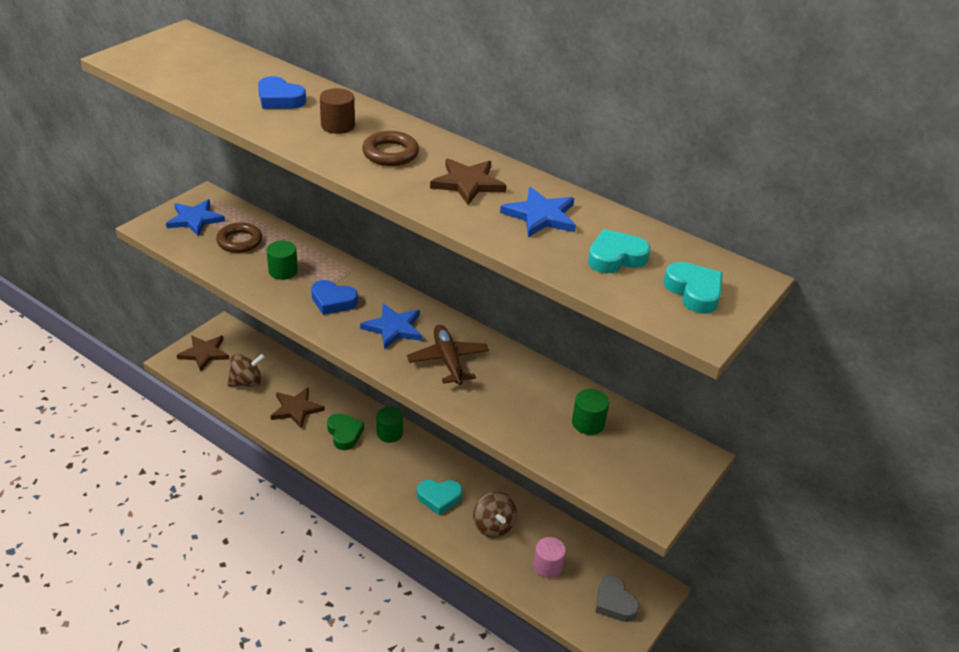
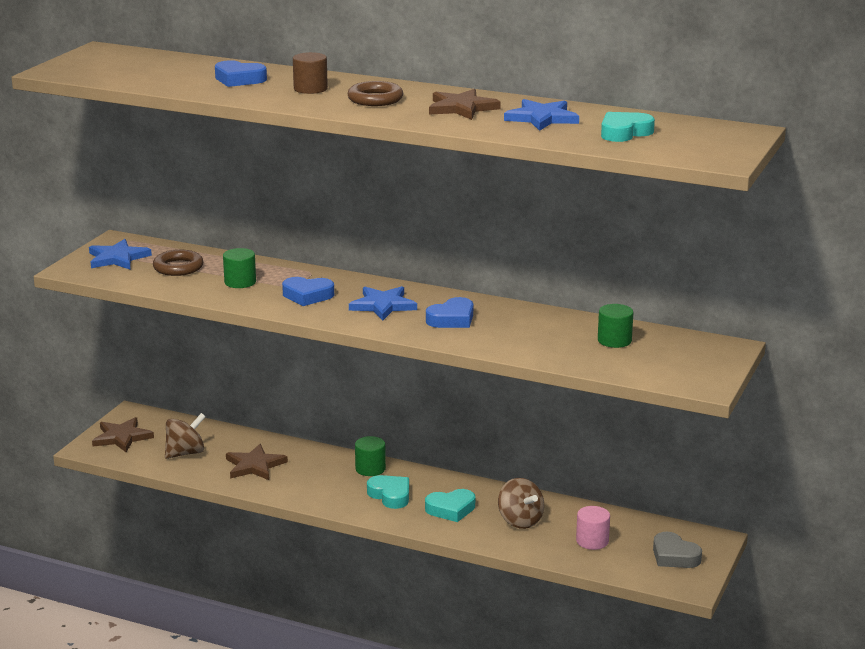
camera: 10 degrees left, 15 degrees down
(344, 434) = (320, 477): green heart -> none
(448, 360) = (452, 319): brown plane -> blue heart
(694, 292) = (704, 142): turquoise heart -> turquoise heart (390, 495)

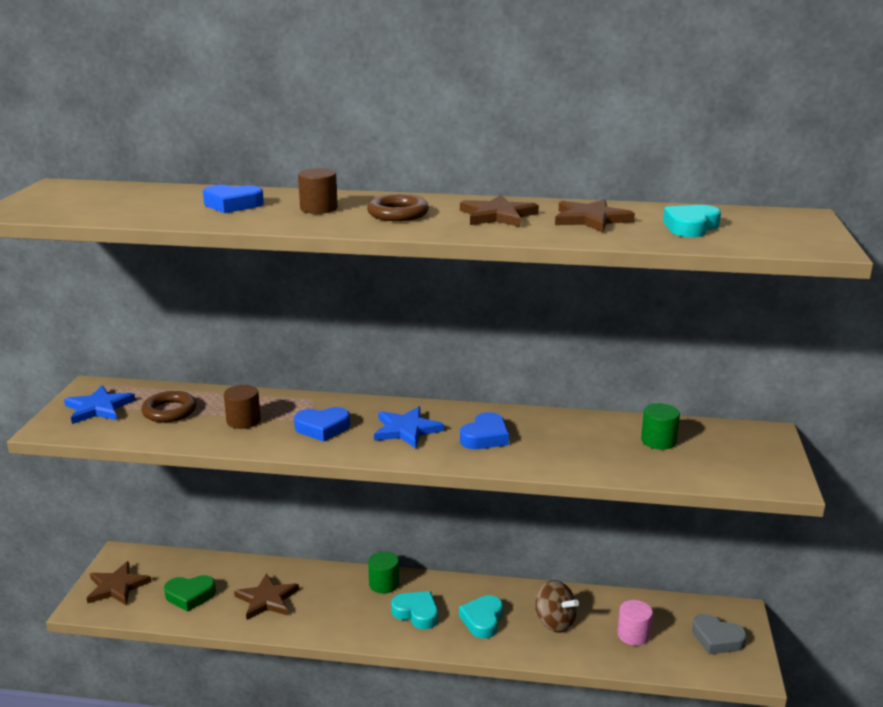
camera: 15 degrees left, 0 degrees up
(185, 453) = (190, 596): brown spinning top -> green heart
(240, 282) = (243, 421): green cylinder -> brown cylinder
(451, 509) = (482, 620): turquoise heart -> turquoise heart turned 135 degrees clockwise
(542, 118) = (590, 219): blue star -> brown star

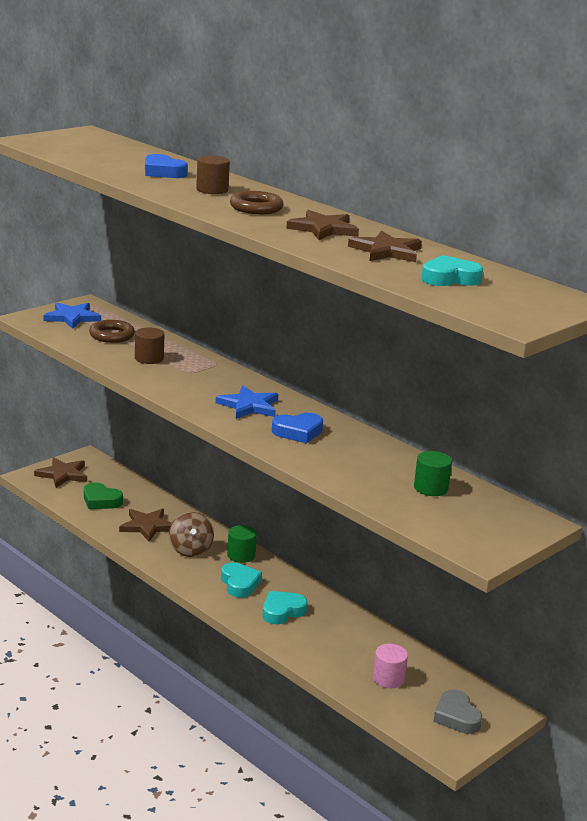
camera: 35 degrees right, 0 degrees up
(322, 428) = (193, 382): blue heart -> none
(554, 622) = (336, 640): brown spinning top -> brown spinning top (190, 550)

